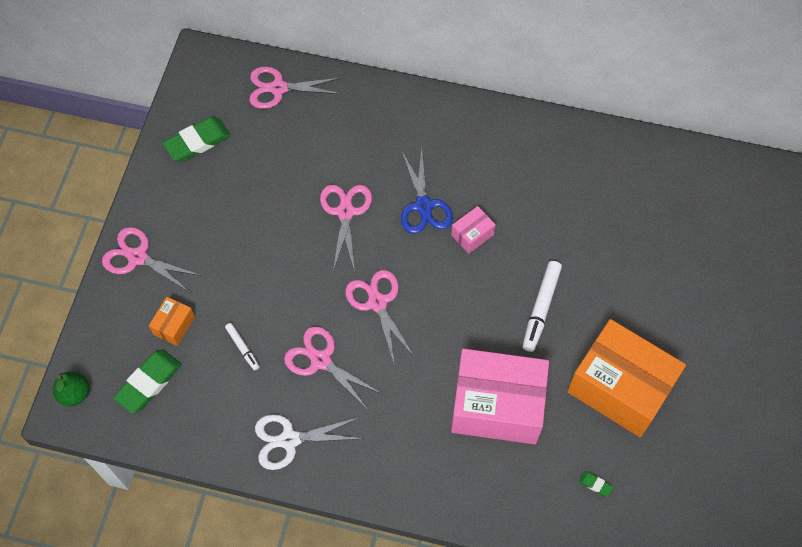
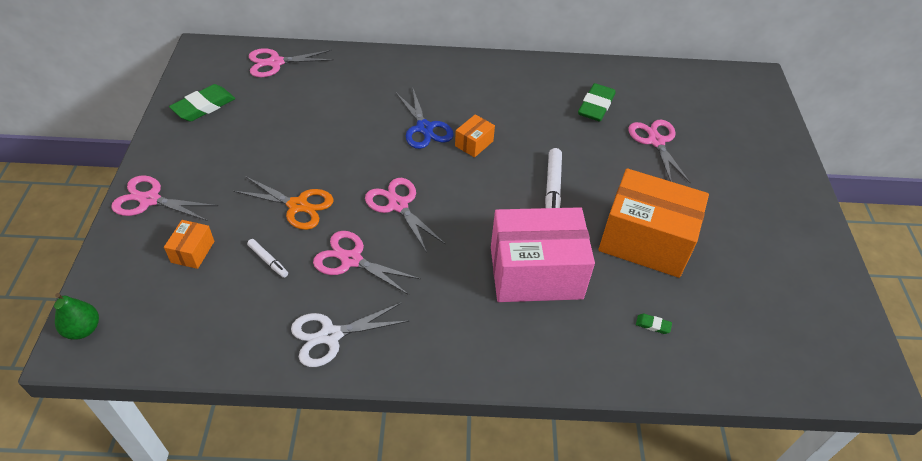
camera: 15 degrees left, 15 degrees down
(149, 383) = (169, 306): green eraser -> green eraser (596, 106)
(278, 287) = (298, 205): none -> orange scissors
(345, 212) = (353, 141): pink scissors -> pink scissors (656, 141)
(472, 235) = (474, 143): pink box -> orange box

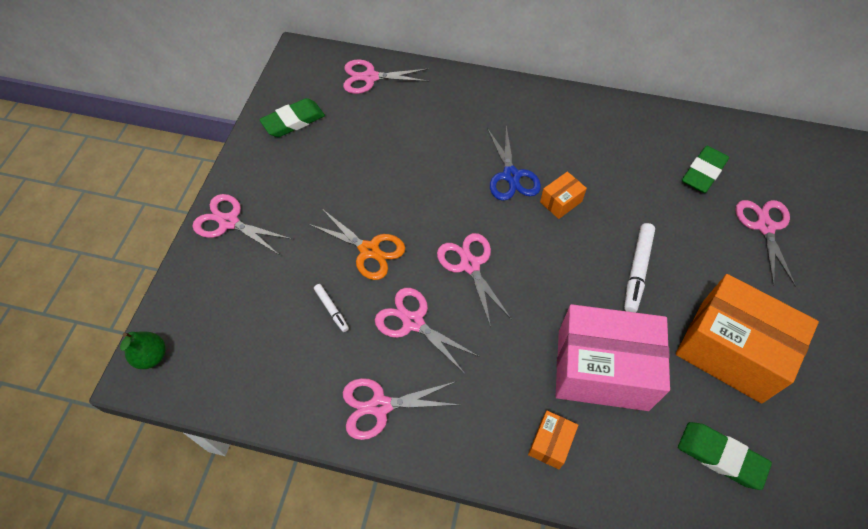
camera: 15 degrees right, 10 degrees up
(192, 252) = (261, 287): orange box -> orange box (550, 443)
(330, 336) = (380, 406): white scissors -> pink scissors
(653, 325) = (721, 456): green eraser -> green eraser, size x2.24

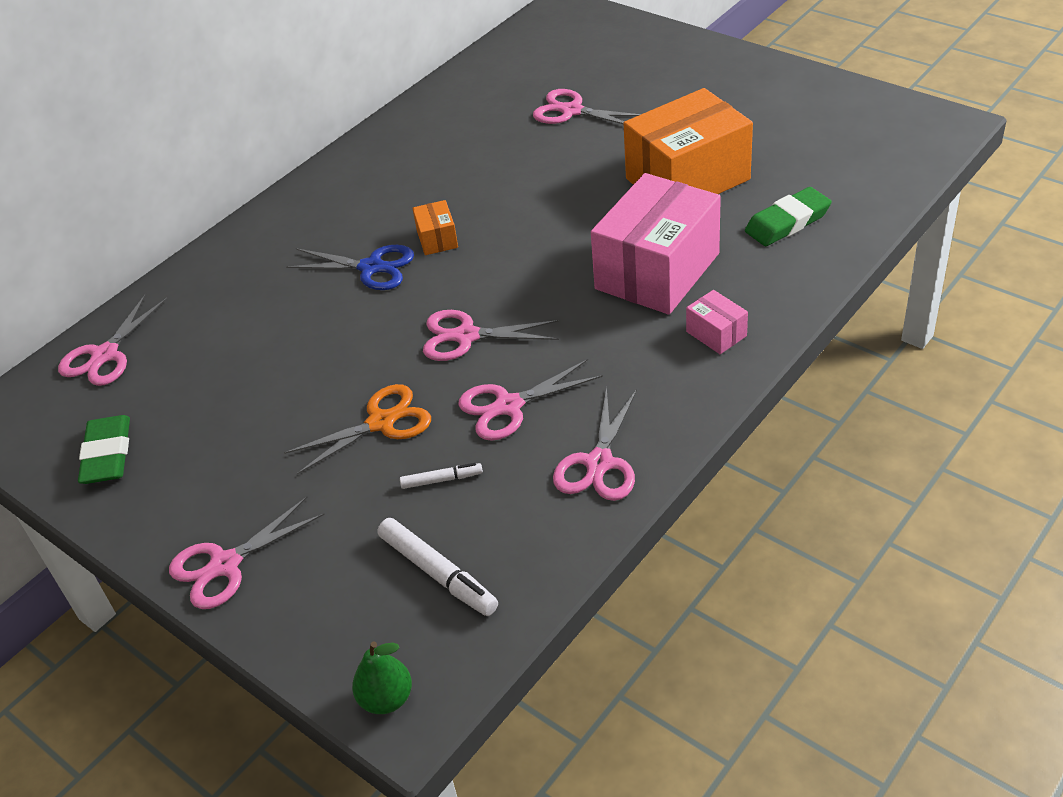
camera: 60 degrees left, 15 degrees down
(550, 443) = (716, 334): orange box -> pink box
(637, 270) = (562, 210): white marker -> white marker (438, 573)
(703, 172) = (480, 127): green eraser -> none

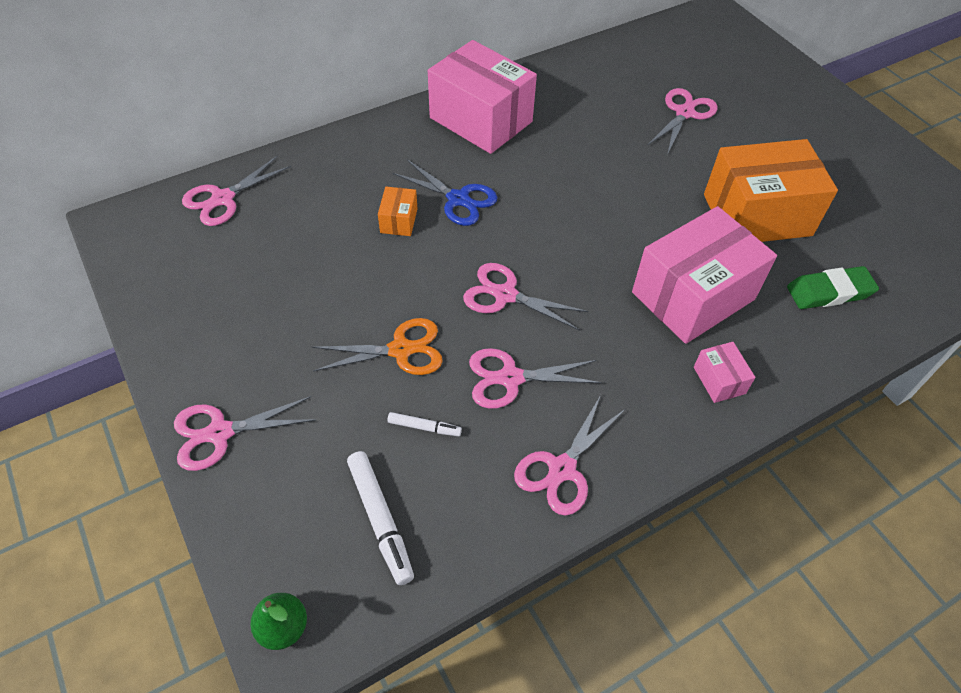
camera: 15 degrees right, 10 degrees up
(107, 454) = (182, 290): green eraser -> none
(357, 186) = (481, 120): none -> pink box
(437, 239) = (522, 193): orange box -> orange box (399, 220)
(572, 111) = (684, 113): pink scissors -> pink scissors turned 75 degrees clockwise

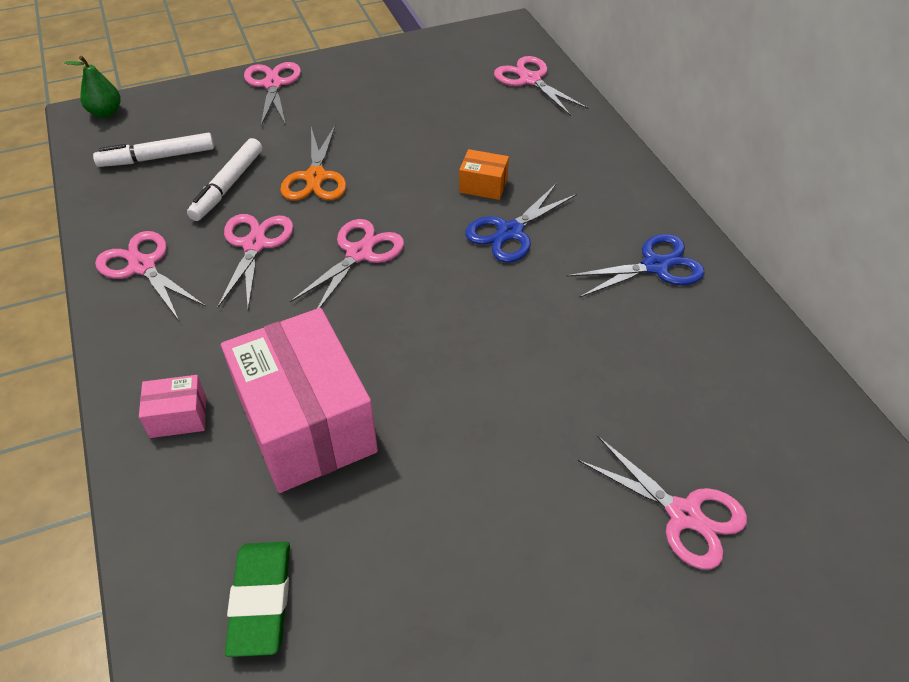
camera: 100 degrees right, 5 degrees down
(424, 427) = (228, 186): white marker -> white marker, size x1.78
(481, 120) = (655, 266): pink box -> blue scissors
(757, 215) = (434, 550): orange box -> none

